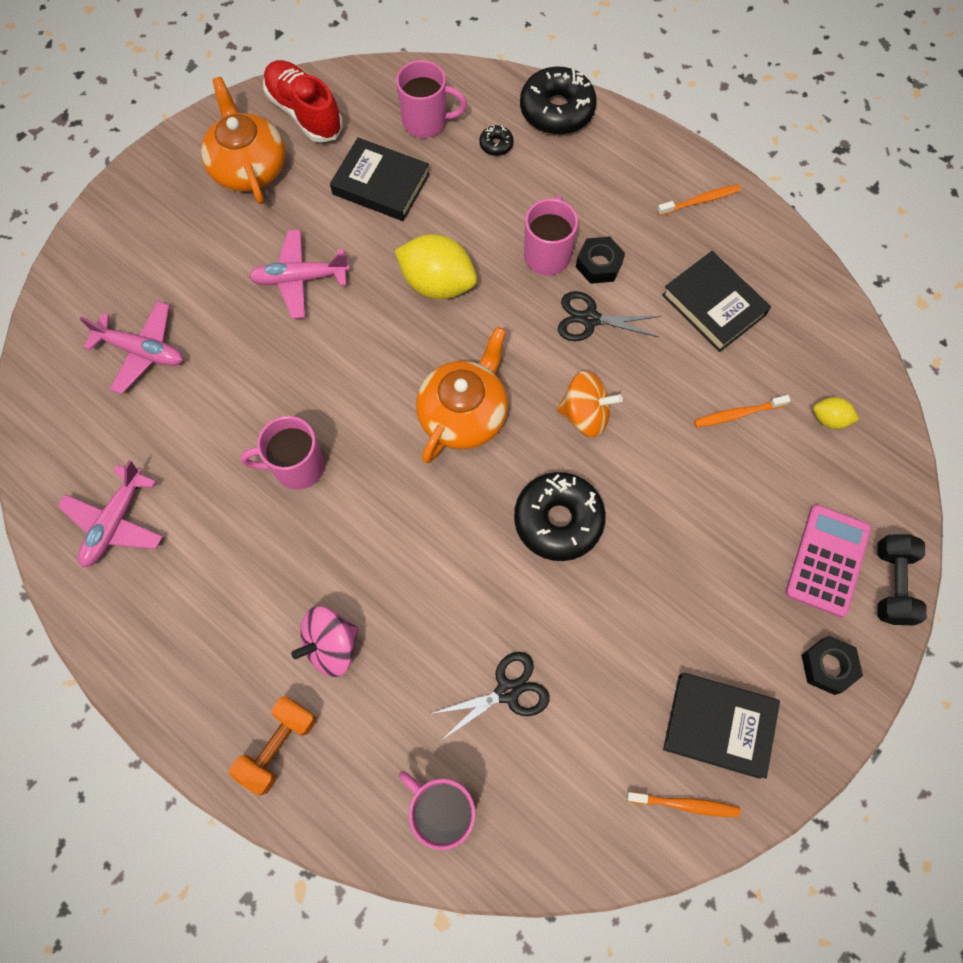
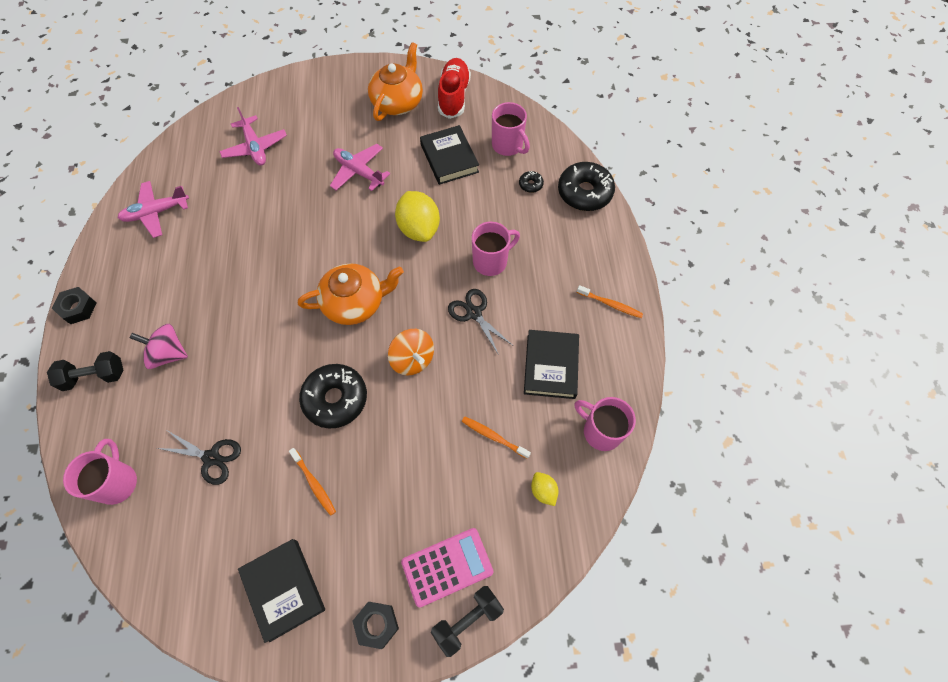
camera: 45 degrees right, 5 degrees down
(278, 746) = (95, 376): orange dumbbell -> black dumbbell
(296, 466) = (253, 257): pink mug -> pink mug (601, 431)
(599, 264) = (512, 289): black nut -> black nut (78, 308)
(685, 804) = (219, 610): orange toothbrush -> orange toothbrush (314, 483)

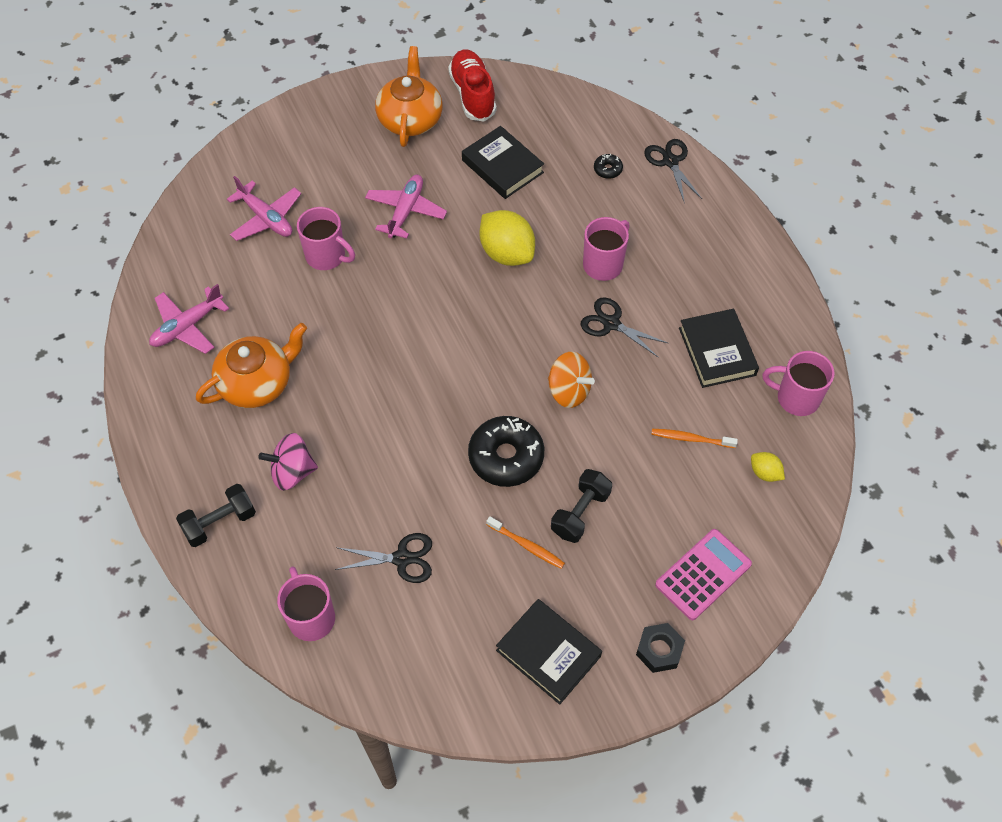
camera: 20 degrees left, 5 degrees down
(78, 308) = (155, 458): black nut -> none
(355, 303) = (476, 353): orange teapot -> orange teapot (257, 383)
(359, 172) = (406, 211): pink plane -> pink plane turned 90 degrees clockwise
(467, 620) = (746, 614): black dumbbell -> black dumbbell (580, 513)
(508, 146) = (562, 134): pink mug -> pink mug (327, 256)
(584, 192) = (670, 161): black donut -> black scissors
(610, 304) = (750, 270): orange toothbrush -> none

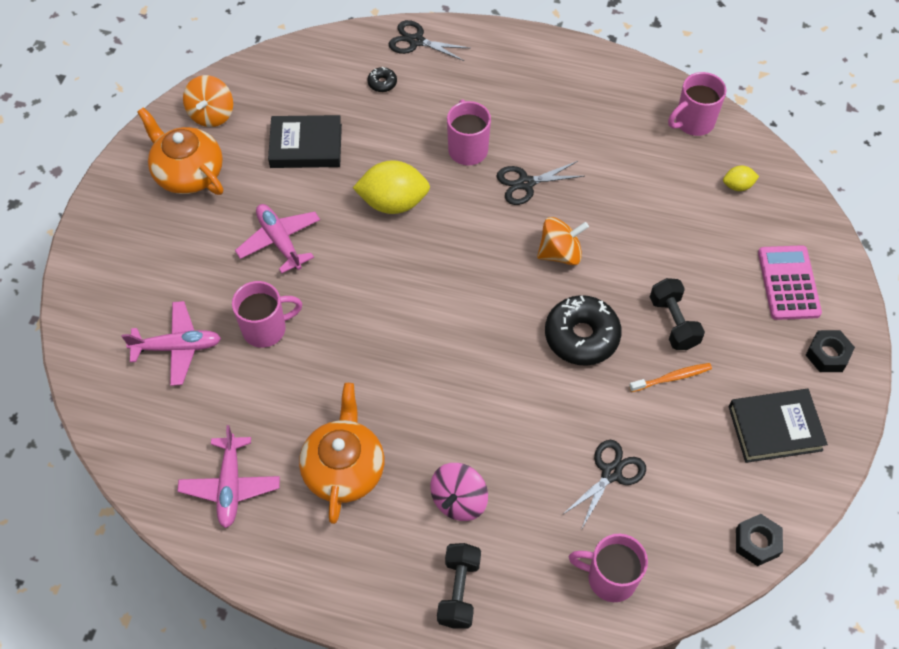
camera: 50 degrees left, 0 degrees up
(430, 705) = (757, 542): none -> black nut
(473, 94) = (212, 114): red shoe -> orange spinning top
(691, 439) = (671, 208): orange toothbrush -> none
(717, 351) = (612, 138): black book -> none

